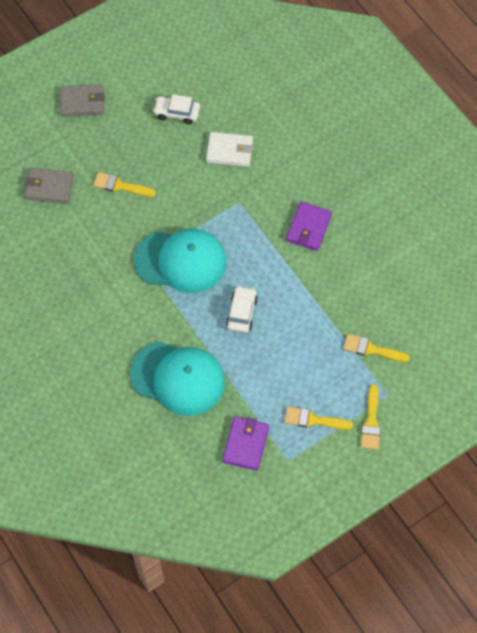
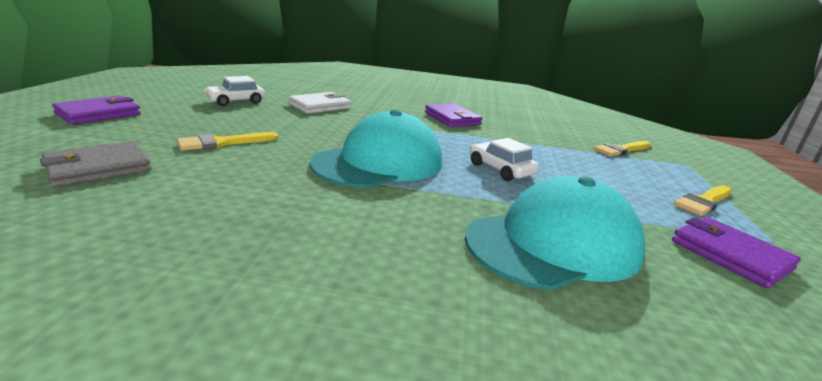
camera: 50 degrees left, 40 degrees down
(82, 102) = (98, 114): grey wallet -> purple wallet
(371, 421) = (722, 182): yellow brush -> none

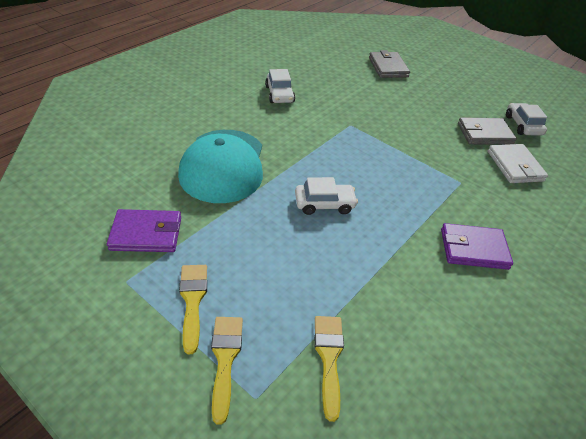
camera: 120 degrees right, 20 degrees up
(98, 114) = (481, 73): purple wallet -> none
(223, 143) = (418, 102): yellow brush -> yellow brush (225, 359)
(272, 114) = (484, 134): none -> grey wallet
(294, 250) = (279, 94): none -> white car
(379, 163) = (363, 149): turquoise cap -> none

